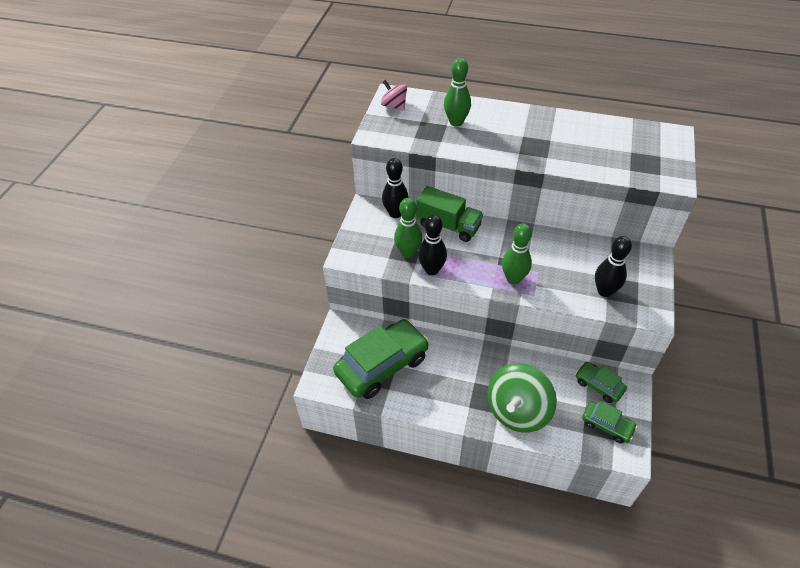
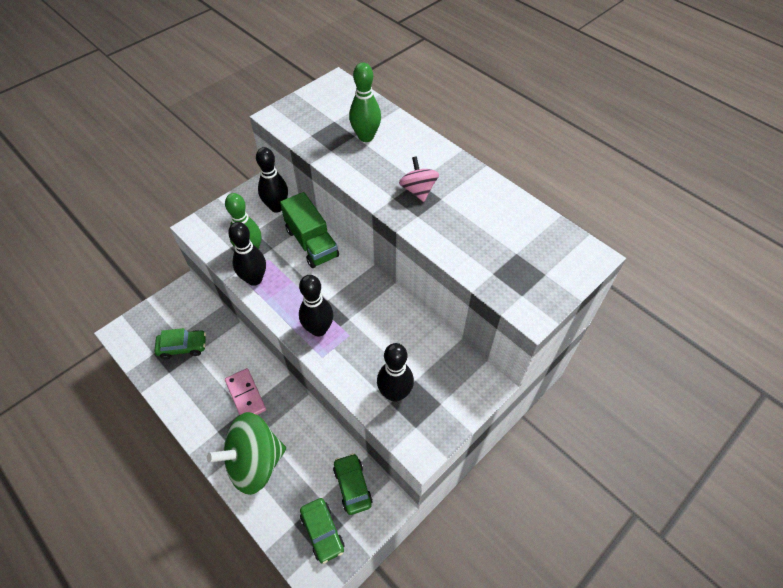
camera: 30 degrees right, 5 degrees up
(382, 365) = (183, 347): green car -> green car, size x0.50
(394, 106) = (326, 95): pink spinning top -> pink spinning top (418, 190)
(466, 371) = (246, 395): none -> pink domino
(513, 279) = (319, 329): green bowling pin -> black bowling pin

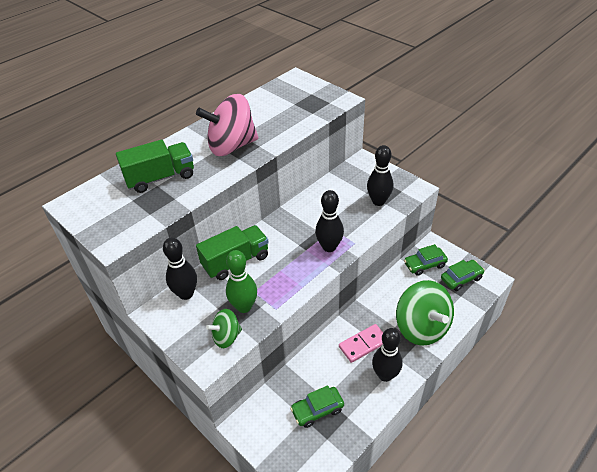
camera: 90 degrees left, 10 degrees down
(183, 347) = (317, 410): green car -> green car turned 105 degrees counterclockwise
(218, 239) = (226, 337): none -> green spinning top
(254, 279) = (278, 298): black bowling pin -> black bowling pin (385, 375)
(366, 137) = (160, 178): green bowling pin -> green truck
(418, 190) = (231, 146): pink spinning top -> pink spinning top, size x1.93

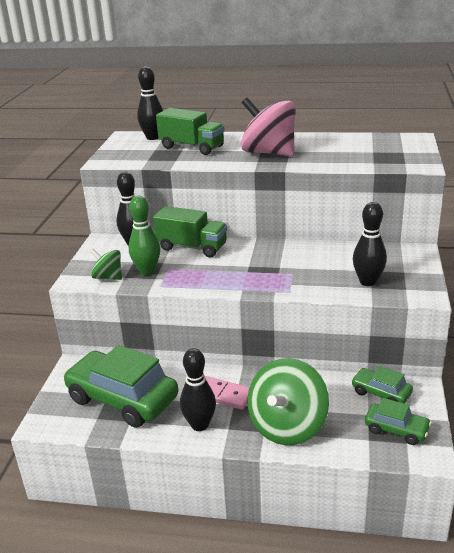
camera: 55 degrees right, 15 degrees down
(317, 410) = (122, 399): green car -> green car, size x2.02
(329, 247) = (265, 281): black bowling pin -> black bowling pin (153, 137)

